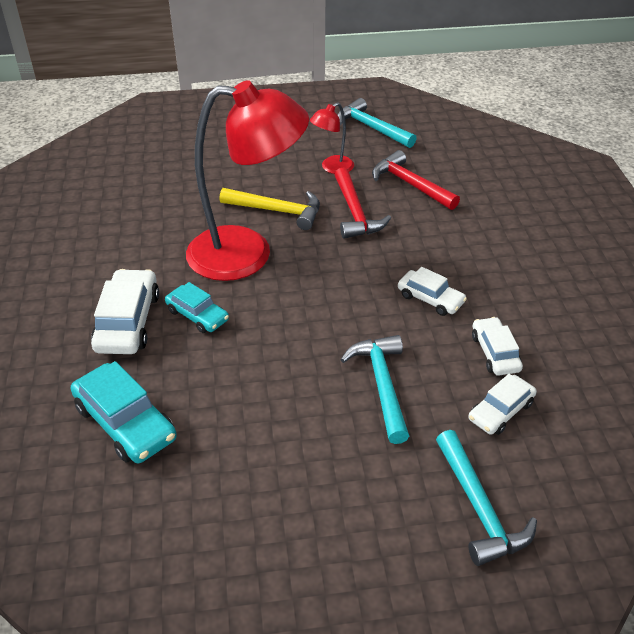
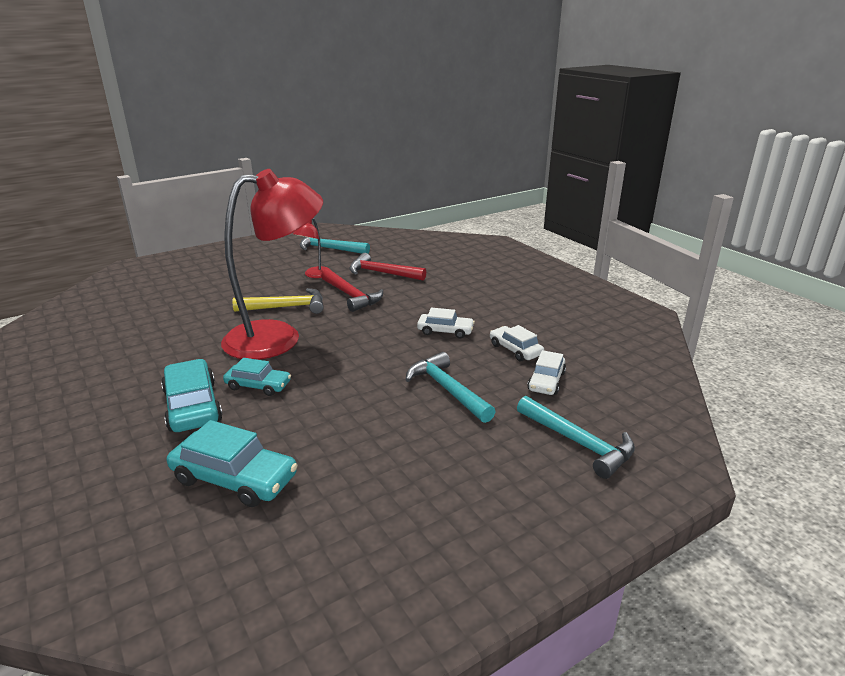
camera: 25 degrees left, 15 degrees down
(128, 321) = (193, 406): white car -> turquoise car

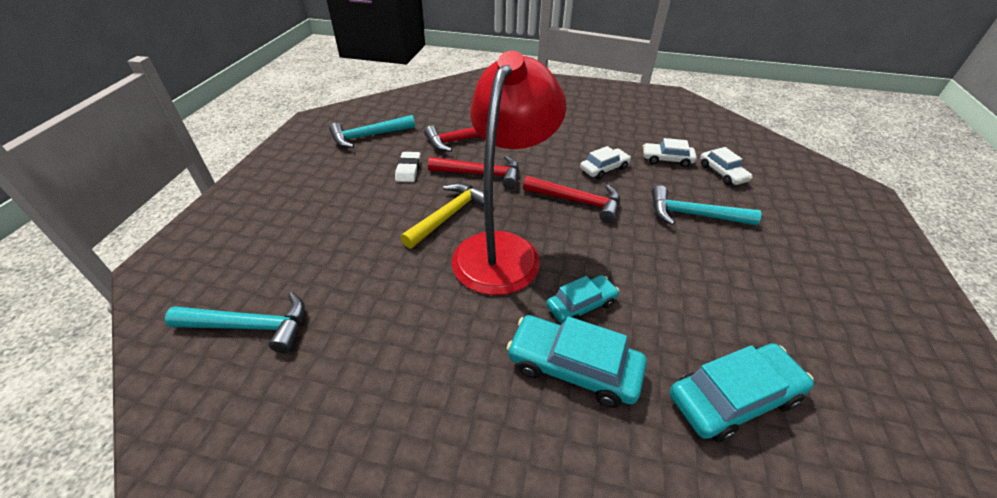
camera: 45 degrees left, 15 degrees up
(314, 275) = (408, 170): red lamp -> white eraser
(379, 339) = (577, 201): none -> red hammer
(578, 443) = (809, 205): turquoise hammer -> turquoise hammer (251, 326)

